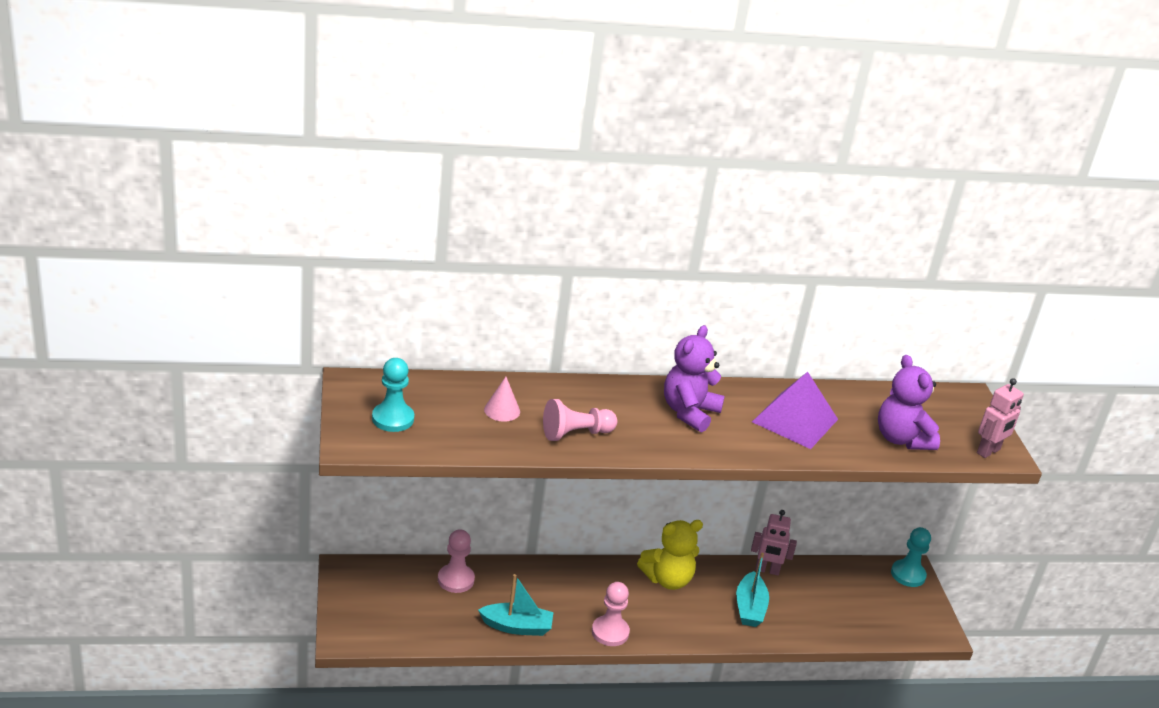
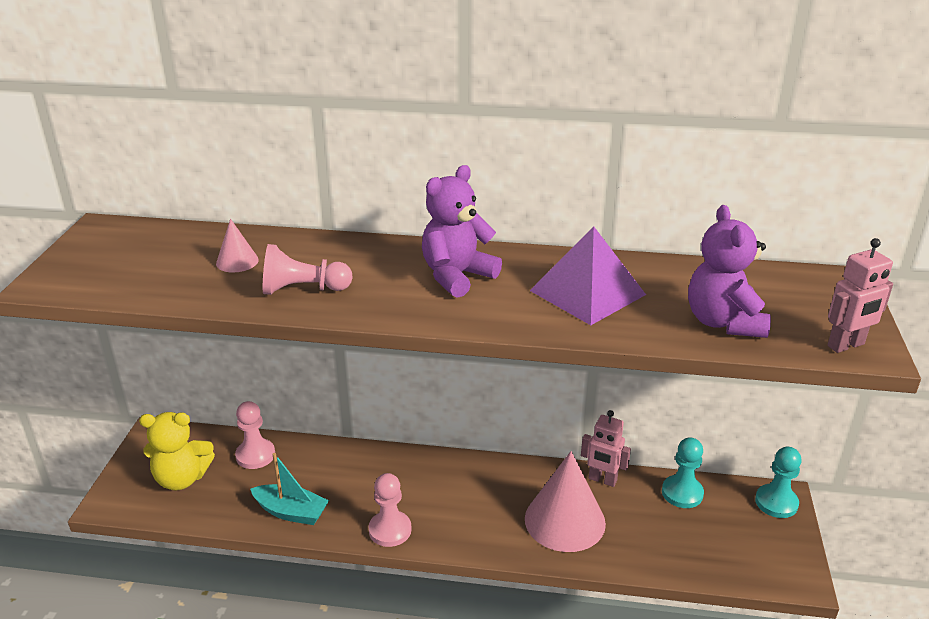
camera: 20 degrees right, 0 degrees up
(393, 419) = (110, 262): turquoise pawn -> turquoise pawn (682, 493)
(667, 579) = (482, 478): yellow teddy bear -> yellow teddy bear (182, 478)
(749, 608) = (565, 520): turquoise boat -> pink cone

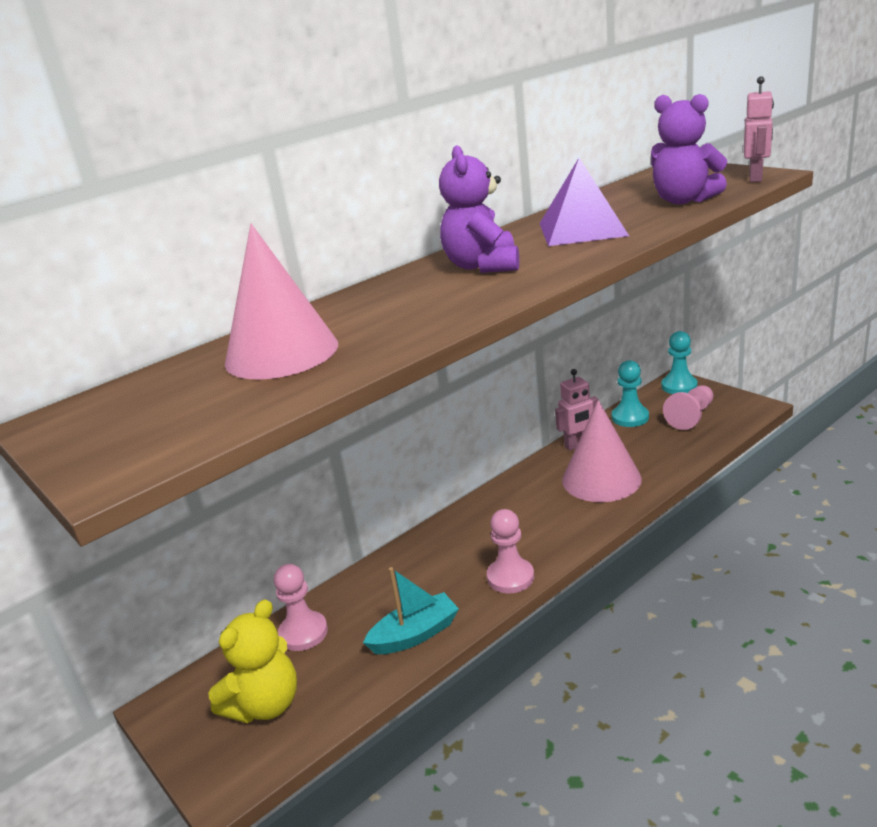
camera: 45 degrees left, 5 degrees down
(237, 261) = (281, 353): pink cone -> pink cone, size x2.16
(303, 289) = (394, 329): pink pawn -> pink pawn (691, 417)

